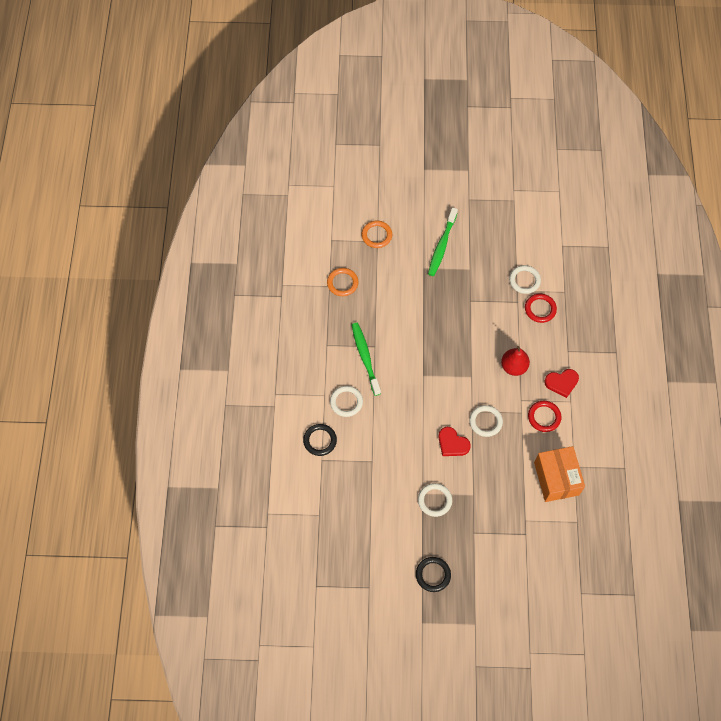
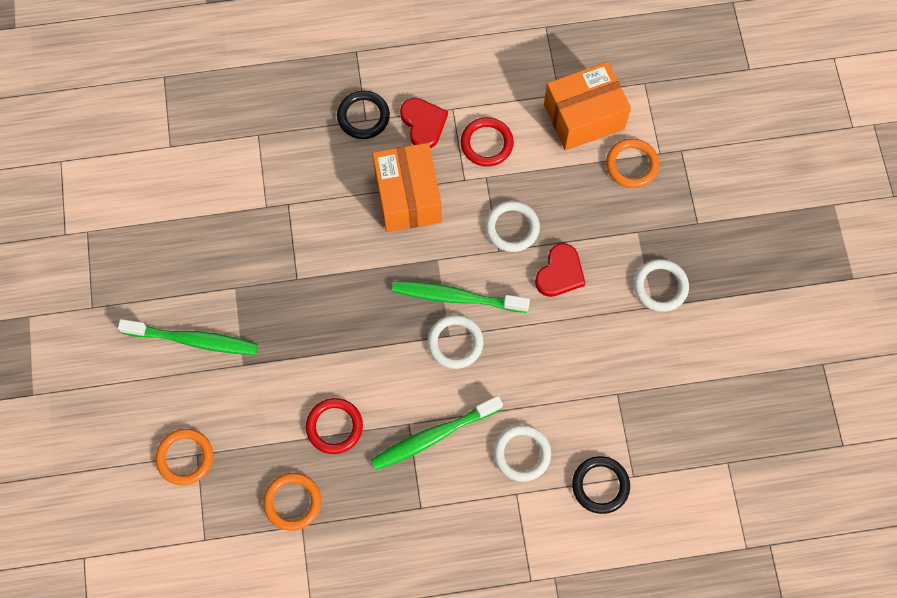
camera: 100 degrees left, 5 degrees up
(433, 575) = (778, 273): black ring -> black ring (363, 116)
(446, 383) = (456, 297): none -> green toothbrush
(513, 366) = (408, 197): red pear -> orange box
(519, 501) = (632, 165): none -> orange ring
(524, 280) = (245, 197): white ring -> white ring (455, 343)
(540, 309) = (296, 168): red ring -> red ring (334, 427)

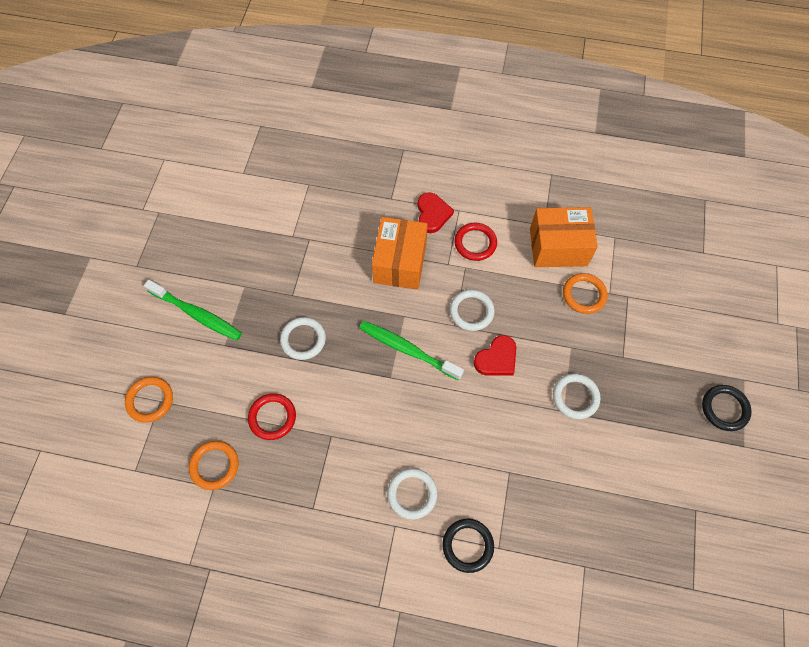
camera: 20 degrees right, 5 degrees down
(363, 116) = (390, 195): black ring -> black ring (724, 408)
(433, 436) = (346, 453): green toothbrush -> none
(455, 343) = (393, 384): white ring -> white ring (303, 339)

